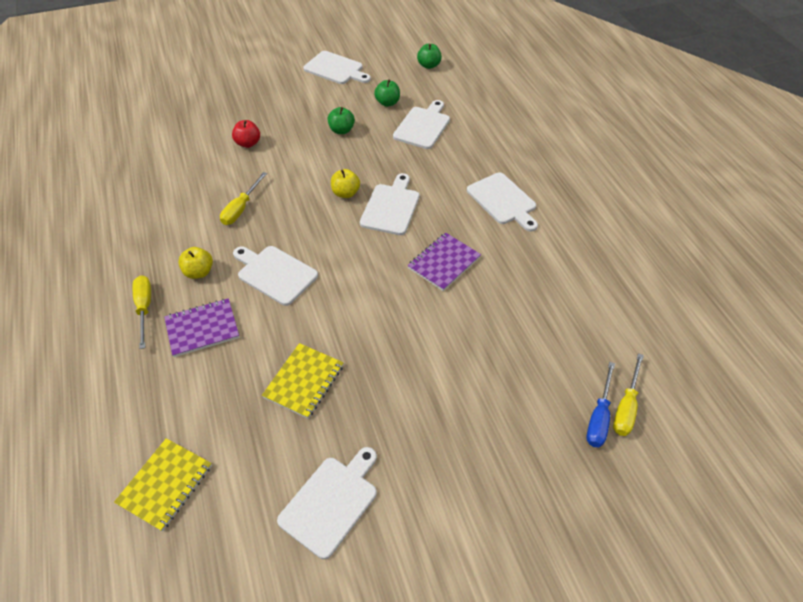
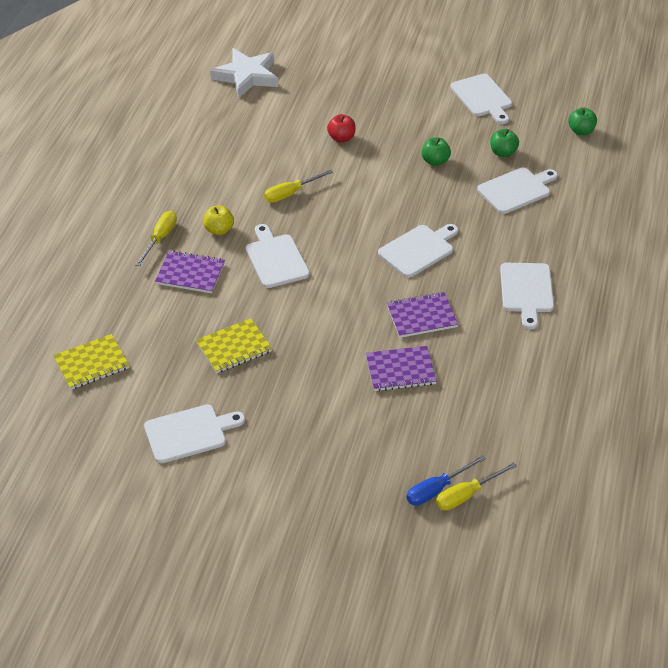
camera: 35 degrees right, 5 degrees down
(120, 126) = (246, 76): none -> white star
(345, 193) = (389, 220): yellow apple -> none
(469, 321) = (400, 370): none -> purple notebook

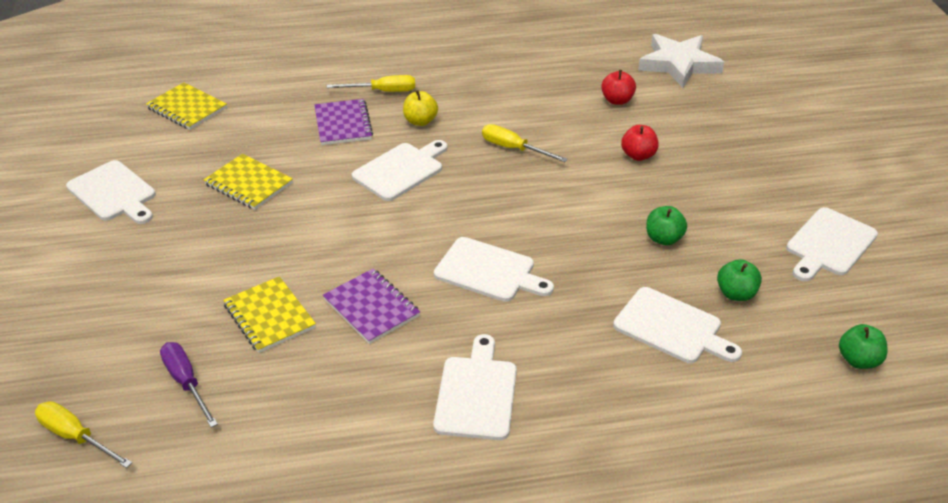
camera: 65 degrees right, 5 degrees down
(269, 123) = (617, 100): none -> red apple
(400, 370) = (269, 316): purple notebook -> yellow notebook
(436, 489) = (79, 405): blue screwdriver -> none
(444, 427) = (186, 382): none -> purple screwdriver
(526, 291) = (476, 393): white cutting board -> white cutting board turned 120 degrees clockwise

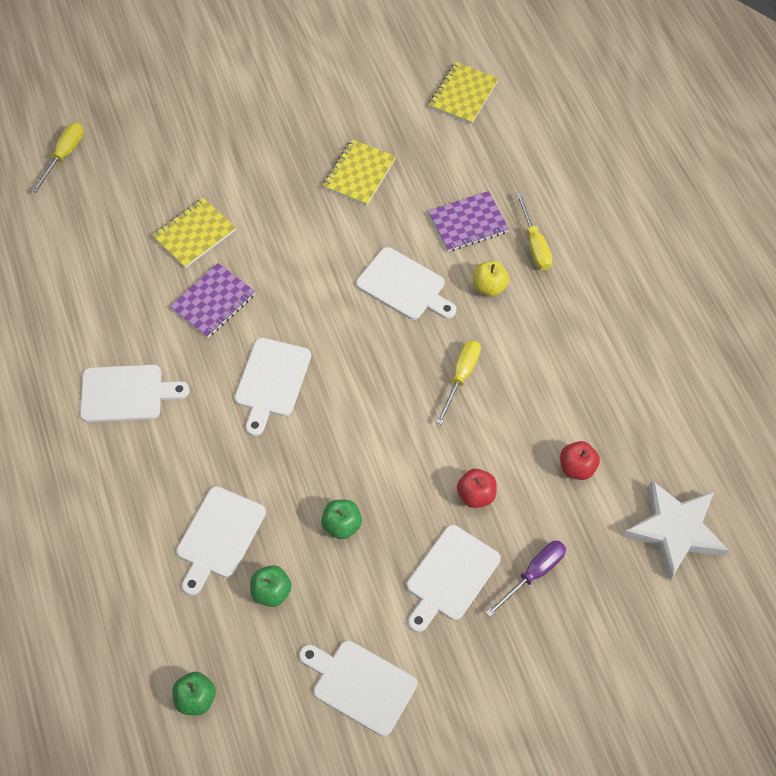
camera: 80 degrees right, 20 degrees up
(114, 193) = (327, 85): white cutting board -> white cutting board (450, 577)
(186, 382) = (119, 202): purple screwdriver -> purple screwdriver (534, 574)

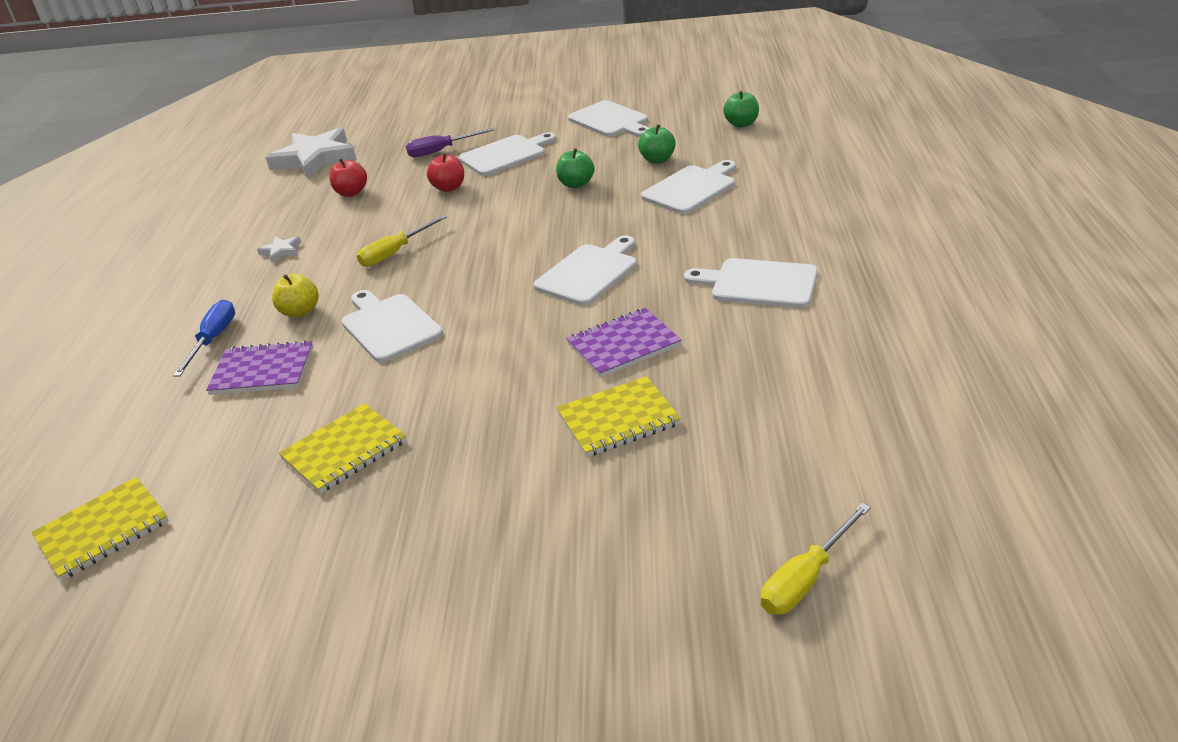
camera: 155 degrees left, 25 degrees down
(534, 244) = (213, 339): yellow screwdriver -> blue screwdriver
(571, 358) = (281, 251): none -> white star

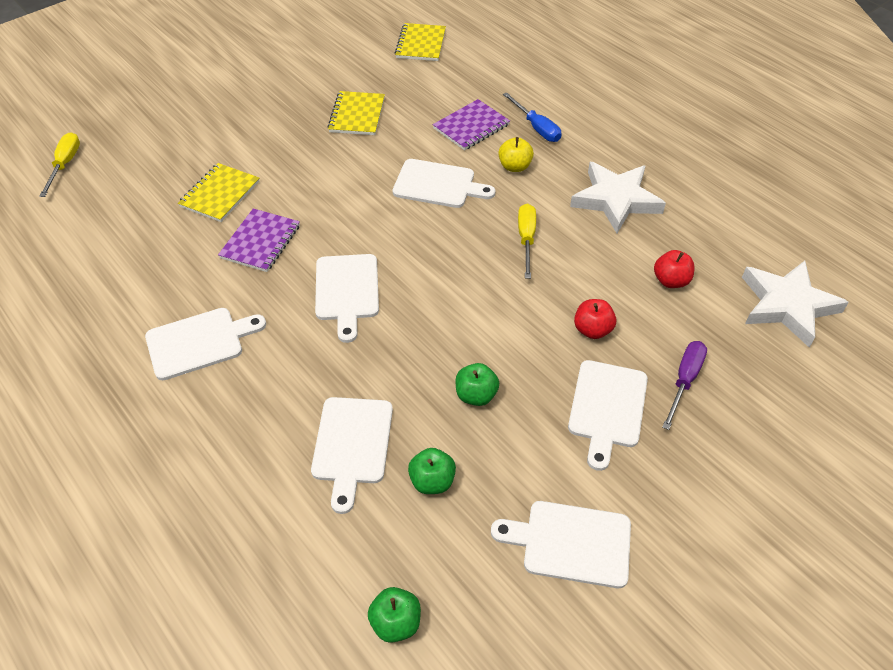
camera: 135 degrees right, 15 degrees up
(281, 251) = (615, 200): white star -> white star, size x2.38

